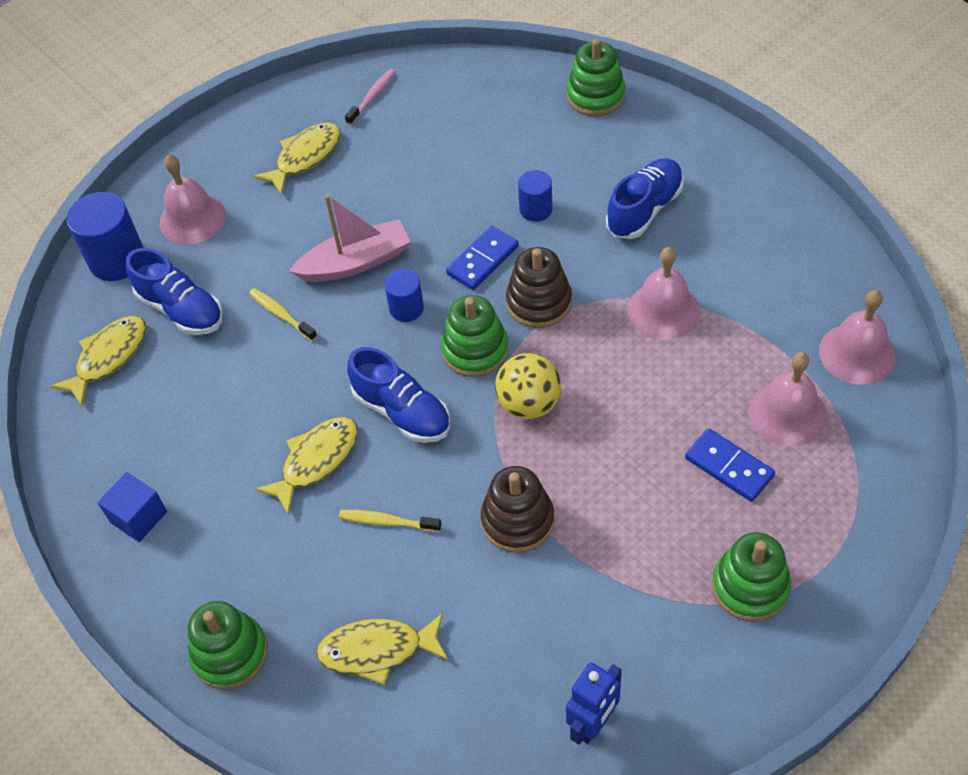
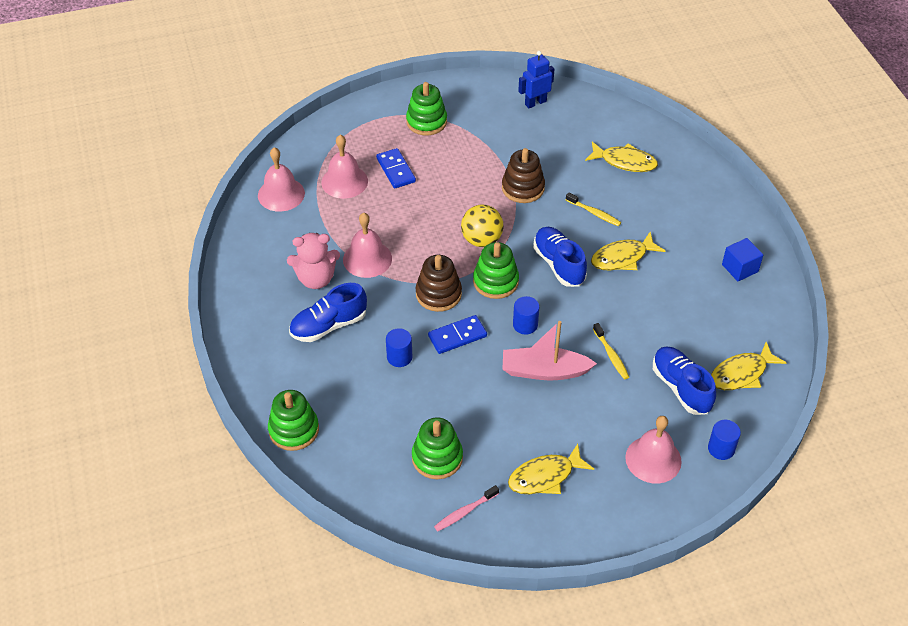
camera: 160 degrees left, 5 degrees down
(117, 259) = (721, 448): blue cylinder -> blue cylinder, size x0.58
(230, 653) = (703, 187): green stacking toy -> green stacking toy (437, 458)
(706, 257) = (316, 279): none -> pink teddy bear

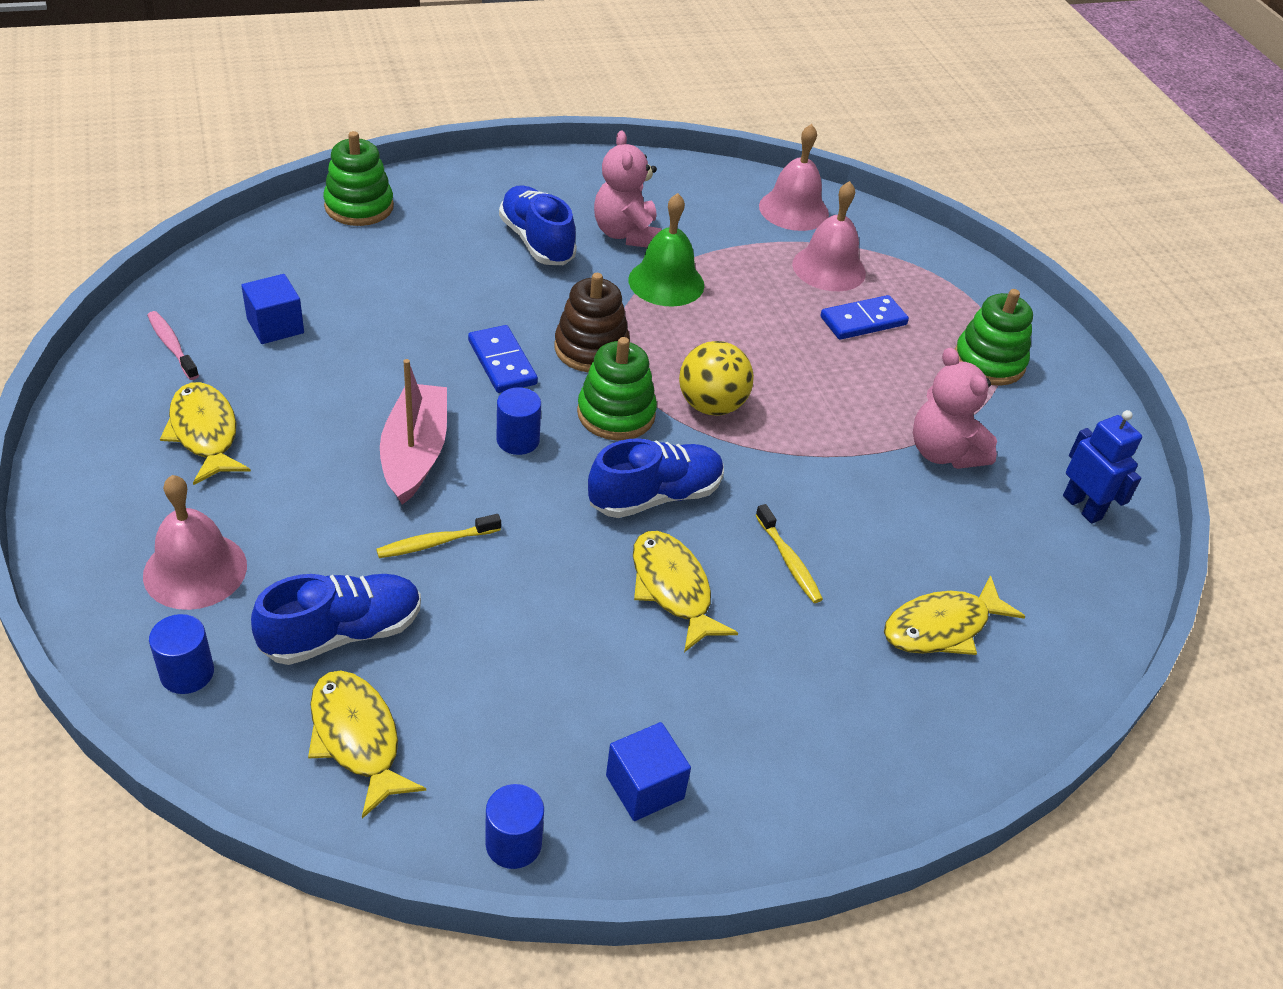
camera: 85 degrees right, 5 degrees down
(367, 259) = (666, 282): pink bell -> green bell
(399, 357) = (469, 302): blue cylinder -> blue cylinder (513, 844)
(437, 458) = (275, 326): green stacking toy -> blue cube
(504, 148) = (943, 452): none -> pink teddy bear
(523, 188) = (843, 467): brown stacking toy -> none
(594, 213) = (789, 561): yellow toothbrush -> yellow toothbrush turned 60 degrees counterclockwise
(625, 162) = (942, 627): yellow fish -> yellow fish turned 45 degrees clockwise

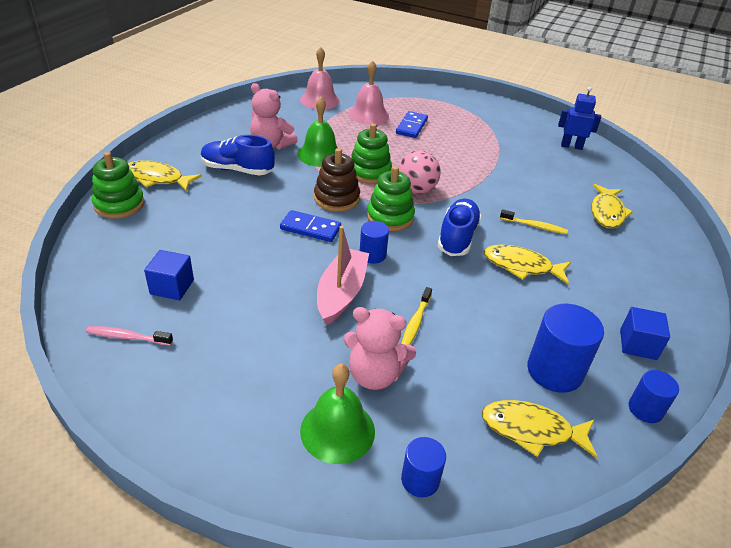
camera: 45 degrees left, 5 degrees down
(195, 570) = (337, 430): pink bell -> green bell
(205, 433) = (225, 364): yellow fish -> yellow fish (157, 178)
(342, 633) = (449, 394): blue shoe -> none
(415, 453) = (341, 293): pink boat -> pink boat turned 60 degrees clockwise
(489, 716) = (554, 371): none -> blue cylinder
(711, 405) = (416, 190): yellow ball -> pink ball
(943, 452) = (510, 155): pink teddy bear -> pink teddy bear (374, 375)
(989, 362) = (471, 117): green stacking toy -> green stacking toy (369, 172)

